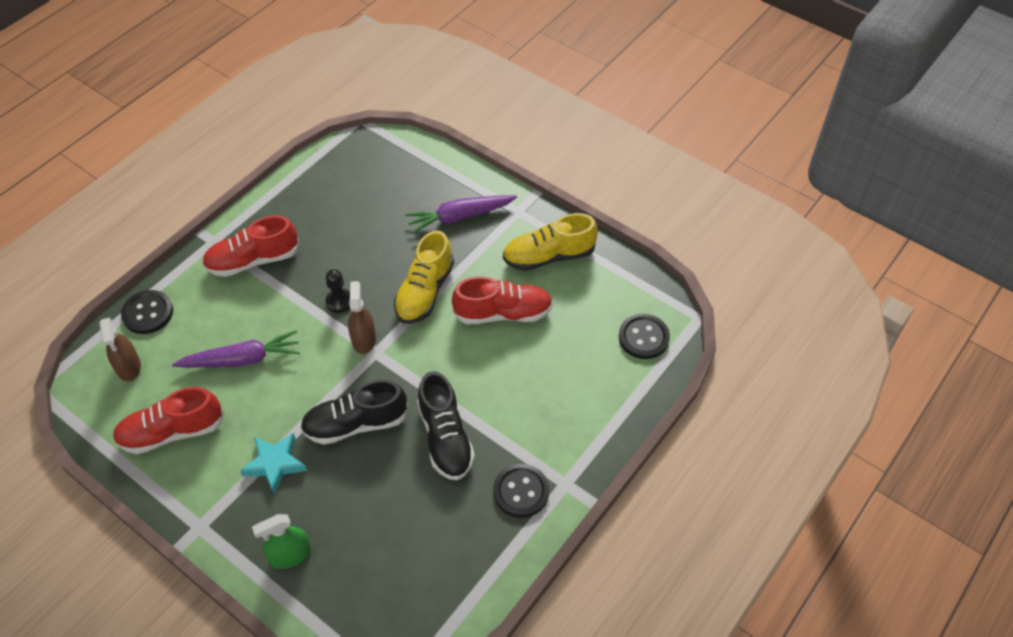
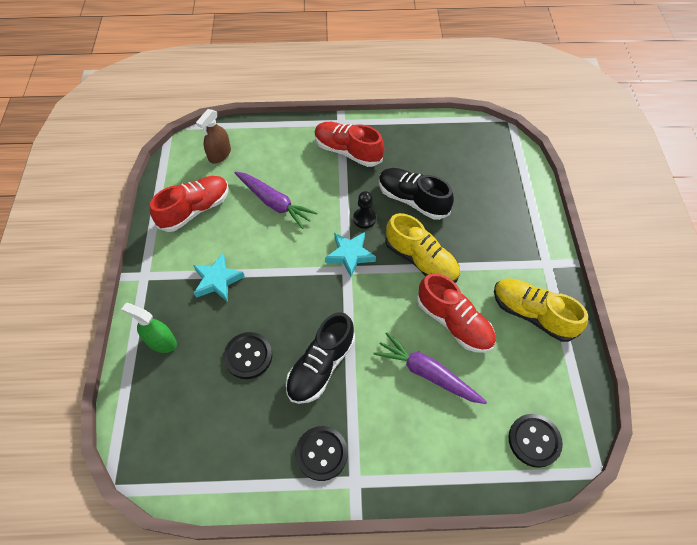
camera: 50 degrees right, 5 degrees up
(148, 313) = (262, 134): black button -> black button (248, 356)
(172, 432) = (195, 210): red shoe -> red shoe turned 105 degrees clockwise
(355, 424) = (284, 302): black shoe -> black shoe (412, 200)
(363, 339) = (350, 255): brown spray bottle -> turquoise star
(424, 292) = (421, 260): yellow shoe -> yellow shoe turned 120 degrees counterclockwise
(459, 217) = (501, 232): purple carrot -> purple carrot (427, 373)

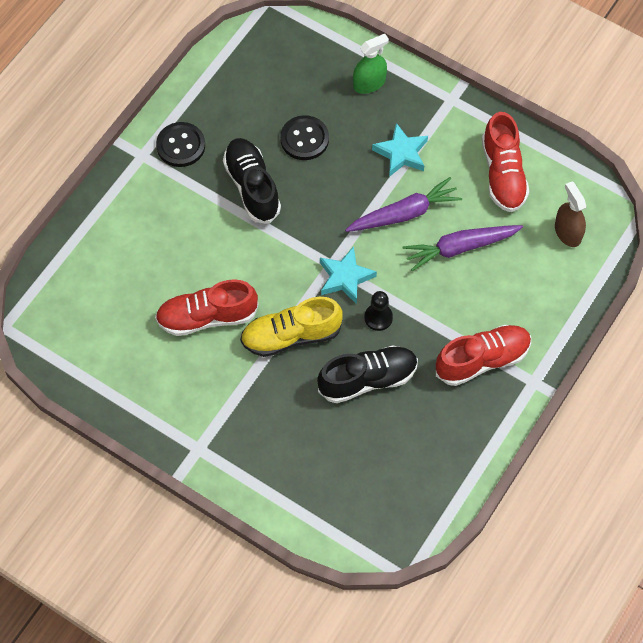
camera: 125 degrees right, 5 degrees up
(427, 373) = (180, 262): purple carrot -> purple carrot (404, 213)
(532, 314) = (161, 390): yellow shoe -> none
(534, 440) = (63, 300): black button -> none

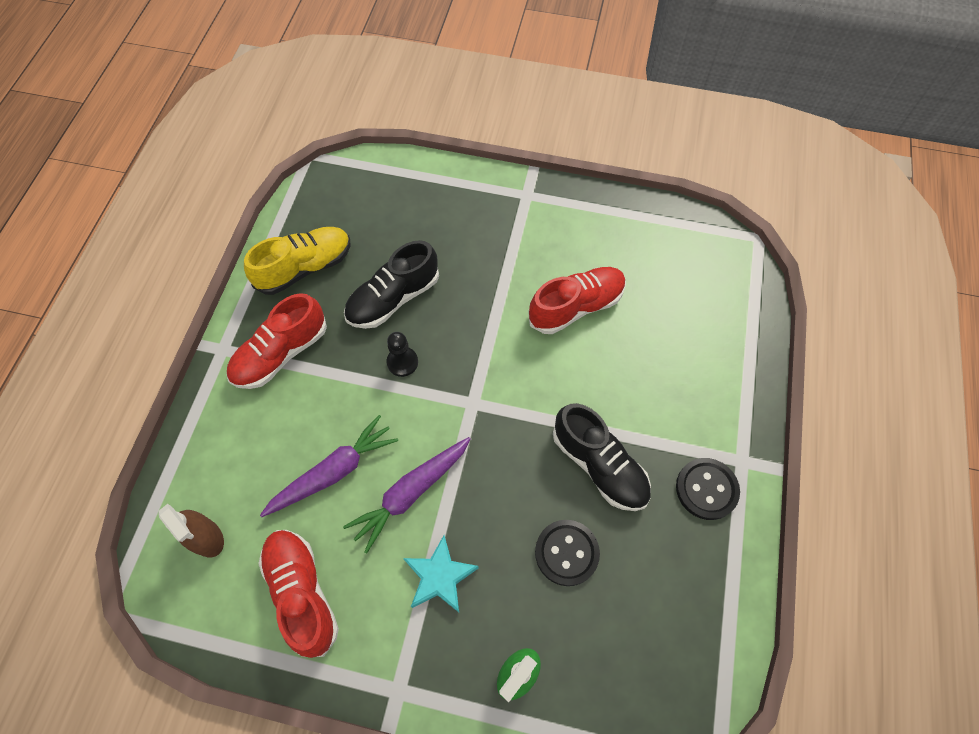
camera: 160 degrees right, 0 degrees up
(291, 336) = (485, 315): yellow shoe -> yellow shoe (305, 268)
(345, 278) = (452, 393): turquoise star -> none

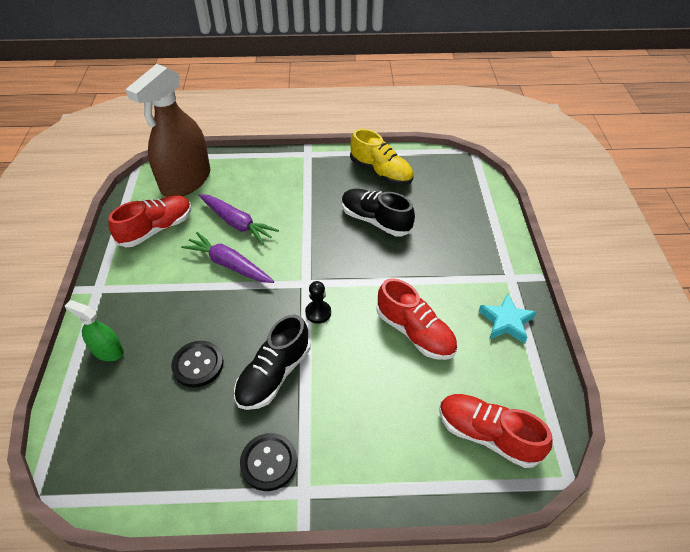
camera: 75 degrees right, 15 degrees down
(206, 537) = (186, 181): brown spray bottle -> brown spray bottle, size x2.16
(281, 353) = (313, 178): red shoe -> red shoe (487, 435)
(402, 362) = (326, 237): black pawn -> black pawn (318, 312)
(440, 577) = (172, 293): turquoise star -> turquoise star (506, 322)

